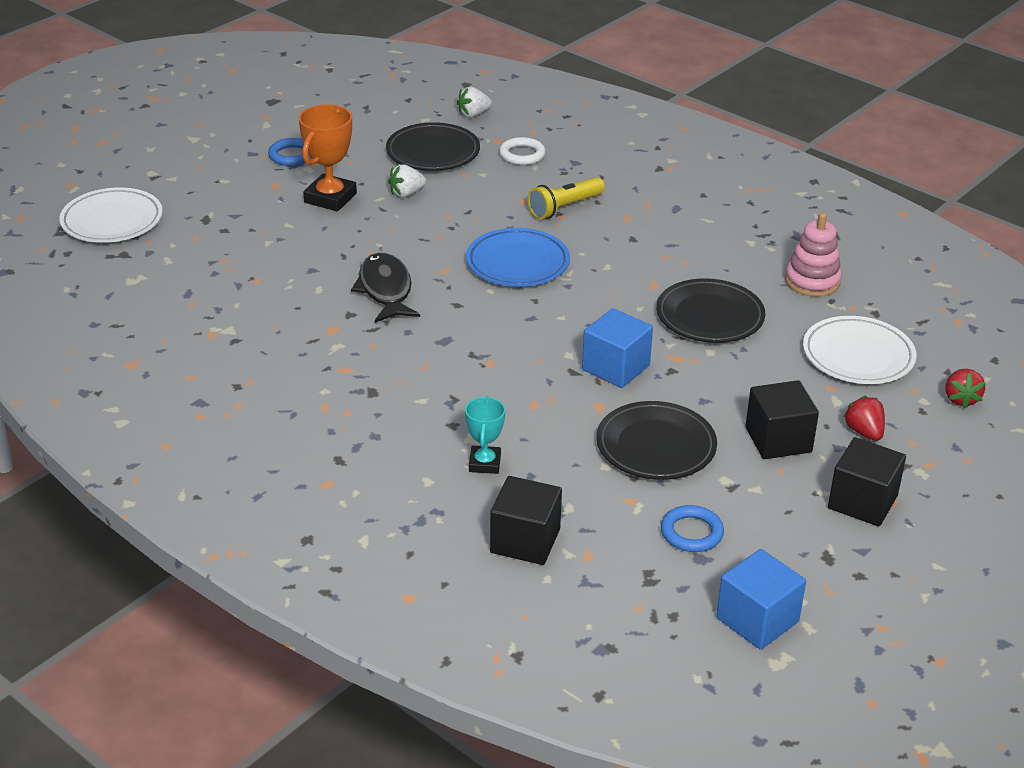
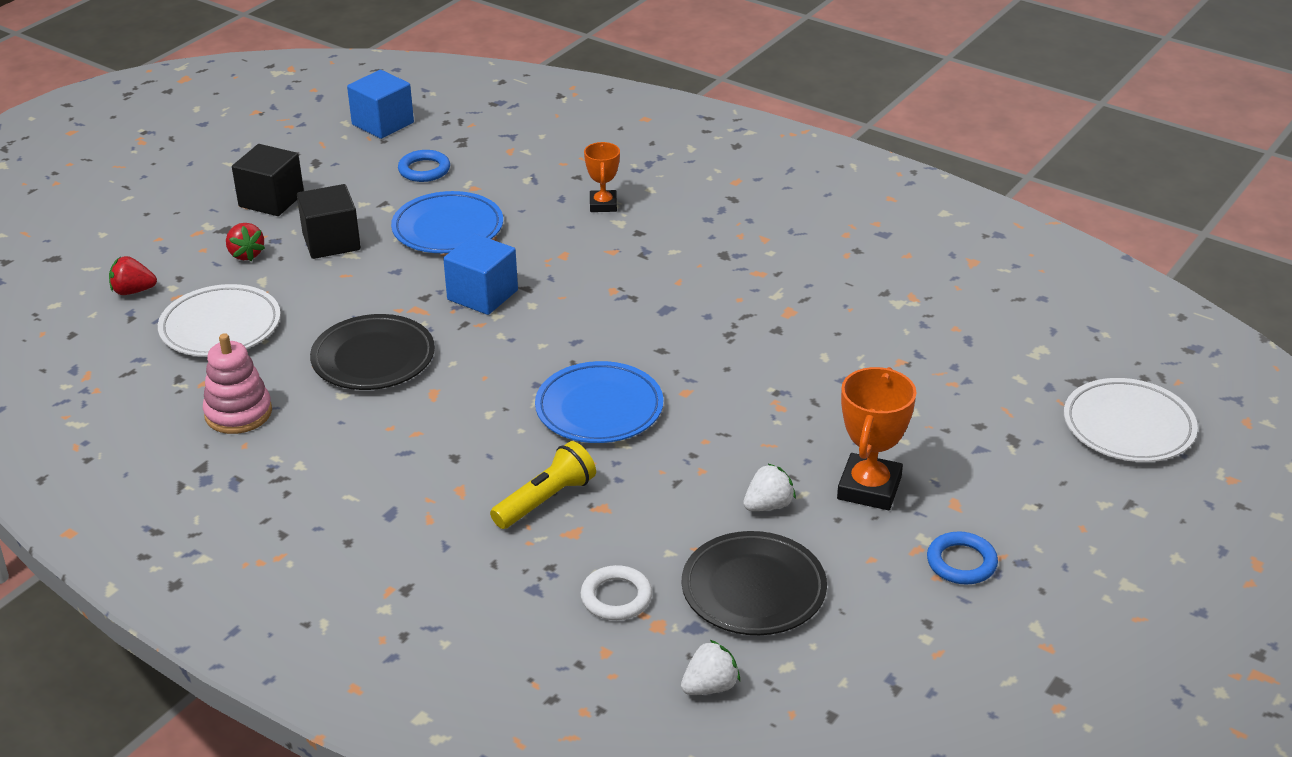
camera: 175 degrees right, 0 degrees up
(385, 290) = (747, 361): black fish -> none
(484, 463) = (603, 205): turquoise trophy -> orange trophy
(525, 541) = (561, 156): black cube -> none
(655, 446) = (448, 228): black plate -> blue plate
(961, 399) = (133, 291): red strawberry -> red strawberry turned 90 degrees counterclockwise

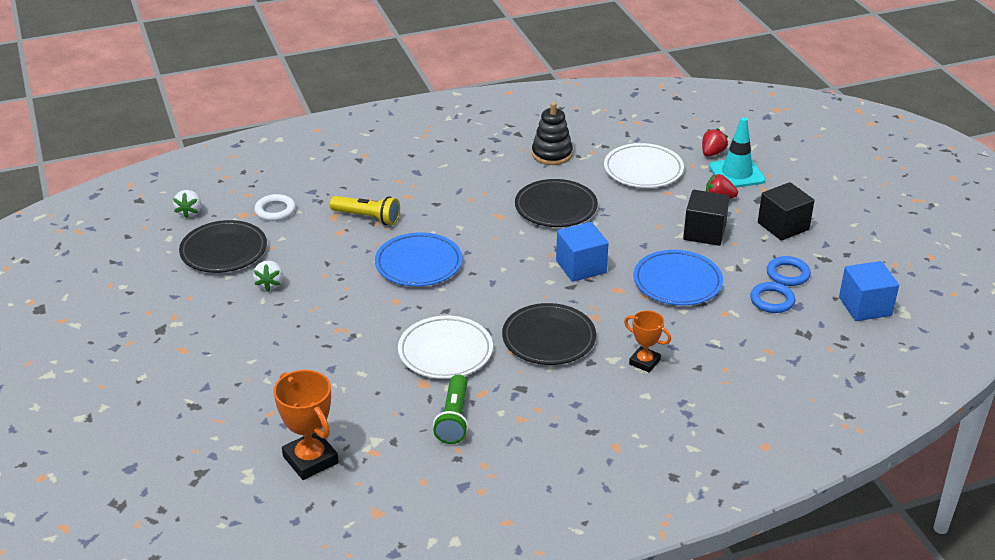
camera: 125 degrees right, 0 degrees up
(173, 260) = (736, 173): none -> turquoise traffic cone
(238, 413) = (552, 154): pink stacking toy -> black stacking toy
(545, 500) = (367, 217): yellow flashlight -> yellow flashlight turned 60 degrees counterclockwise
(631, 268) = (548, 338): none -> black plate
(812, 273) = (454, 419): none -> green flashlight
(869, 488) = (235, 325): orange trophy -> orange trophy (310, 459)
(961, 562) = (144, 326): blue ring -> blue ring (788, 274)
(1128, 426) = (136, 465): white plate -> white plate (445, 352)

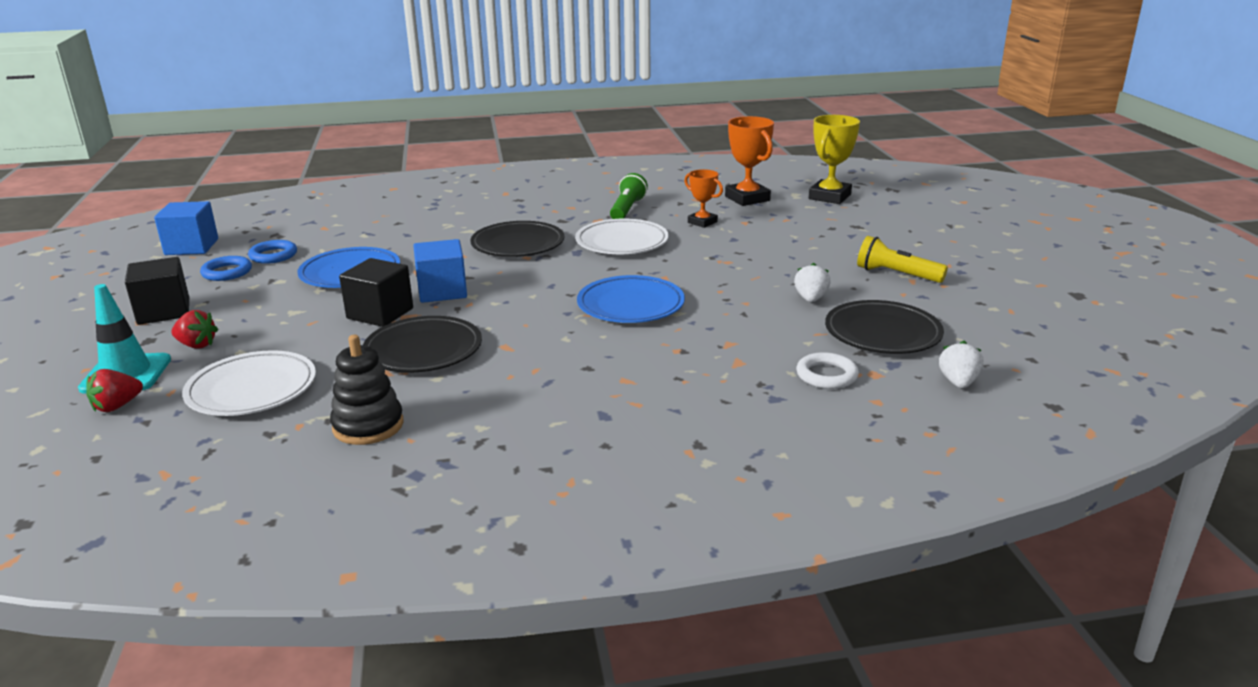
camera: 170 degrees left, 10 degrees down
(206, 474) = (829, 197): none -> yellow trophy
(367, 217) = (689, 357): yellow flashlight -> yellow flashlight (896, 274)
(644, 362) = (442, 227): orange trophy -> orange trophy (702, 222)
(704, 232) = (265, 312): black cube -> black cube (380, 313)

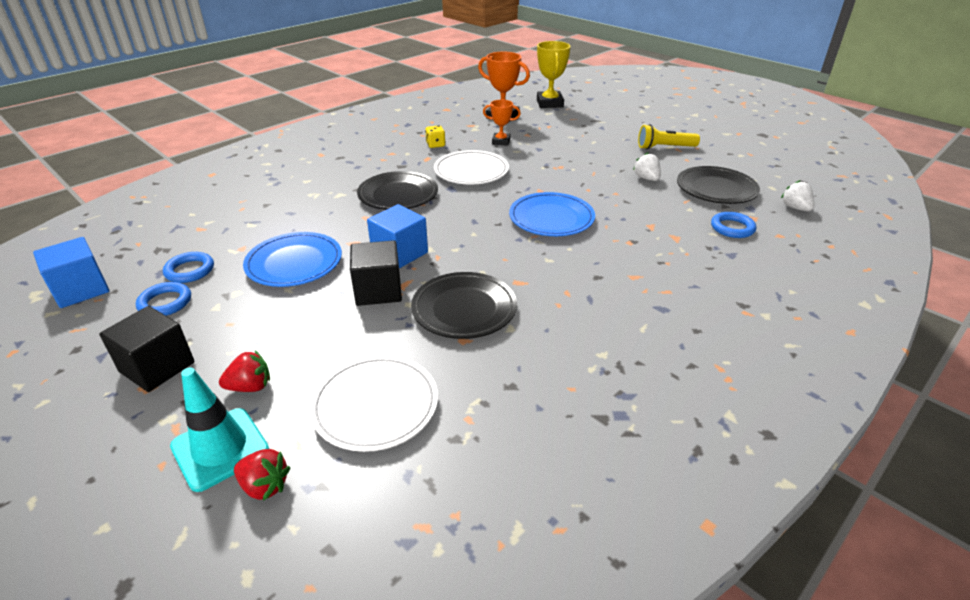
camera: 35 degrees left, 10 degrees up
(117, 406) = (264, 486): red strawberry -> red strawberry turned 75 degrees counterclockwise
(368, 426) = (523, 392): black stacking toy -> none
(627, 209) = (435, 145): green flashlight -> yellow dice
(826, 375) = (732, 228): white ring -> blue ring

